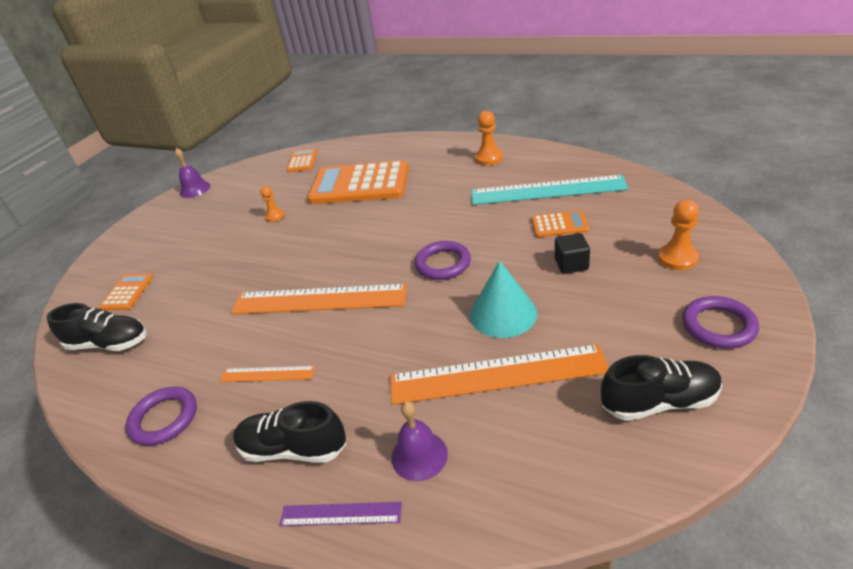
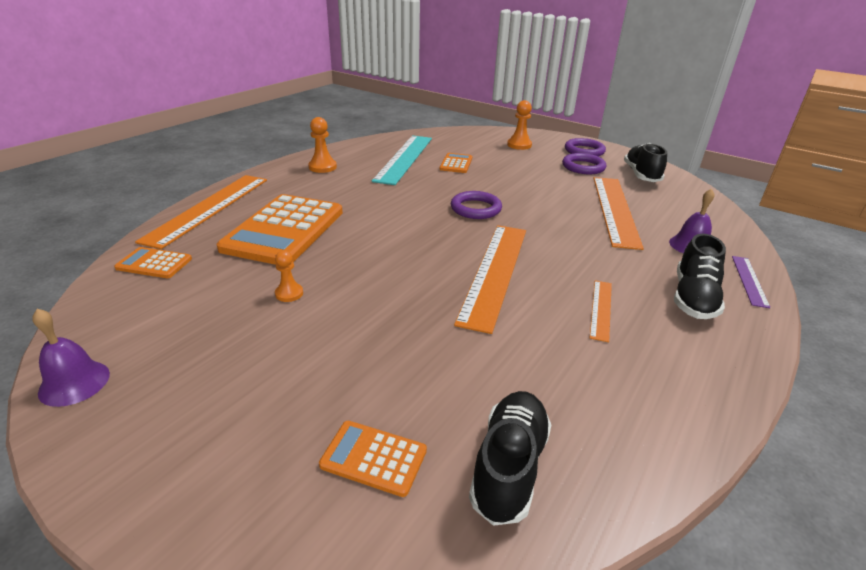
camera: 85 degrees left, 5 degrees down
(164, 419) = (664, 386): purple ring -> purple ring (583, 167)
(382, 146) = (209, 208): none -> orange ruler
(503, 313) = (552, 198): turquoise cone -> none
(571, 264) = (507, 169): black cube -> none

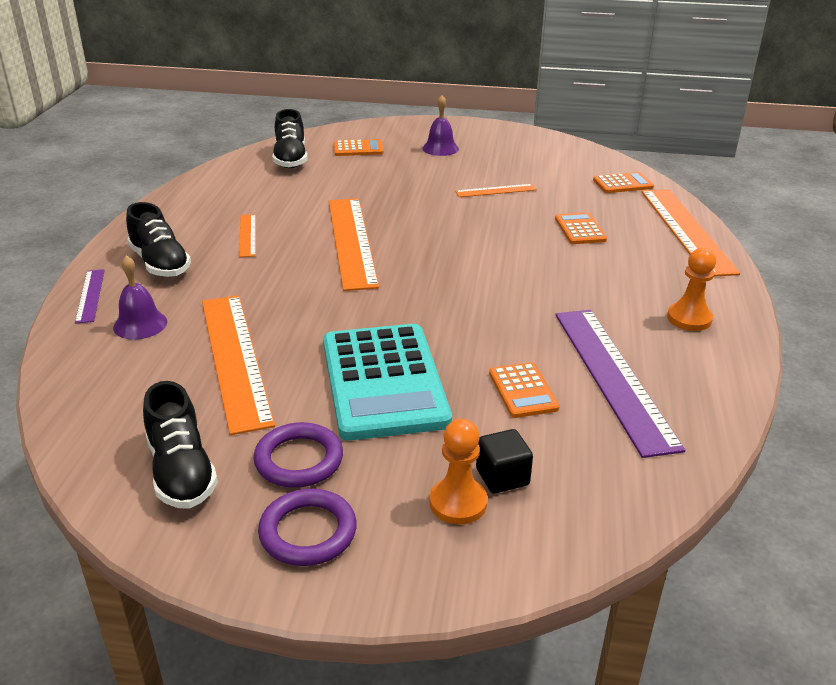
camera: 155 degrees right, 0 degrees up
(74, 383) = (537, 137): purple bell -> purple bell (440, 148)
(284, 230) = (580, 229): orange calculator -> orange calculator, size x0.46
(289, 293) = (496, 190): orange pawn -> orange ruler
(404, 158) = (613, 376): turquoise ruler -> purple ruler
(475, 209) = (421, 307): purple ring -> none
(495, 146) = (502, 477): none -> black cube
(526, 181) = (384, 381): none -> turquoise calculator
(693, 298) = (160, 263): black shoe -> black shoe turned 150 degrees clockwise

